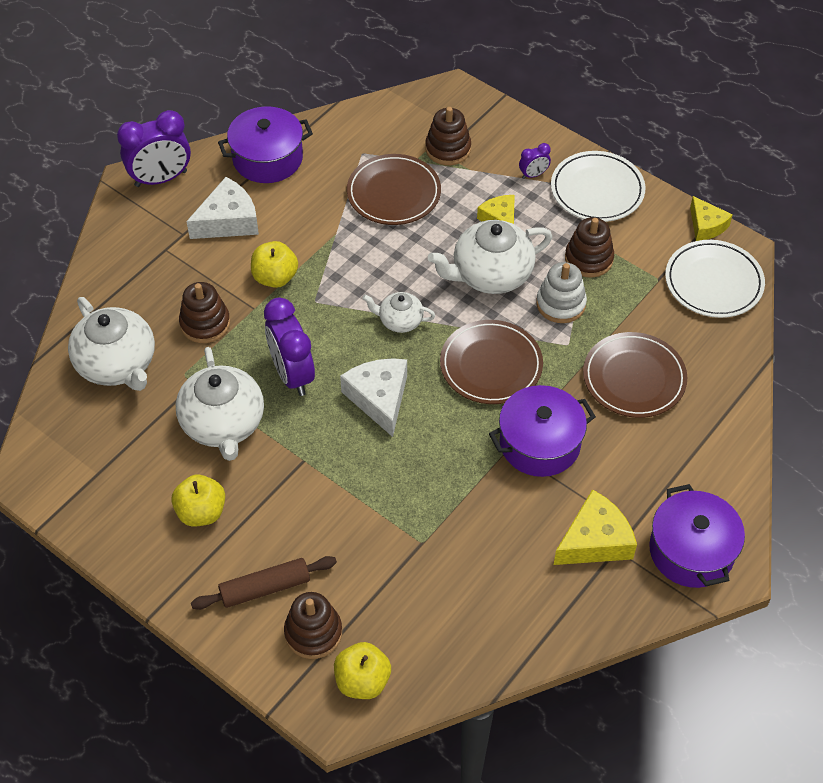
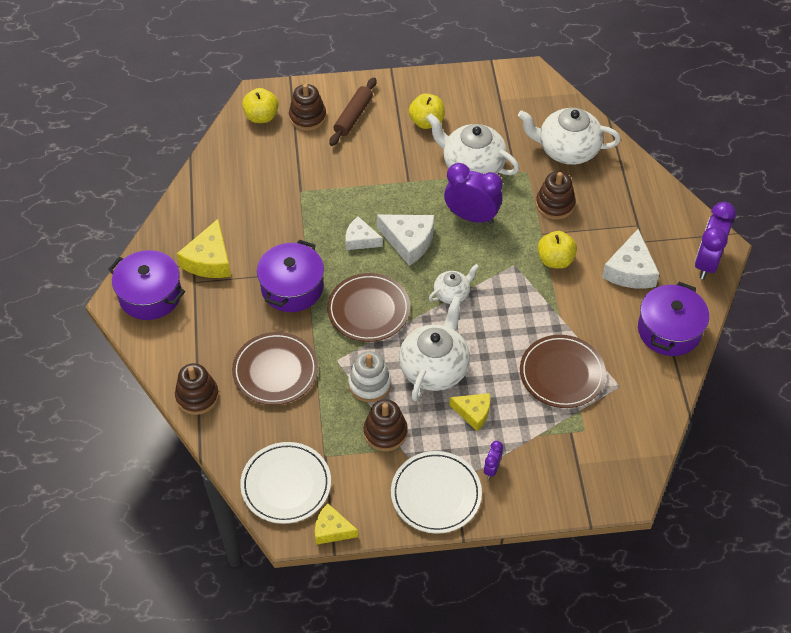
camera: 135 degrees right, 0 degrees up
(422, 438) = (360, 240): none -> white cheese
(448, 149) = (571, 439): brown stacking toy -> brown stacking toy (197, 396)

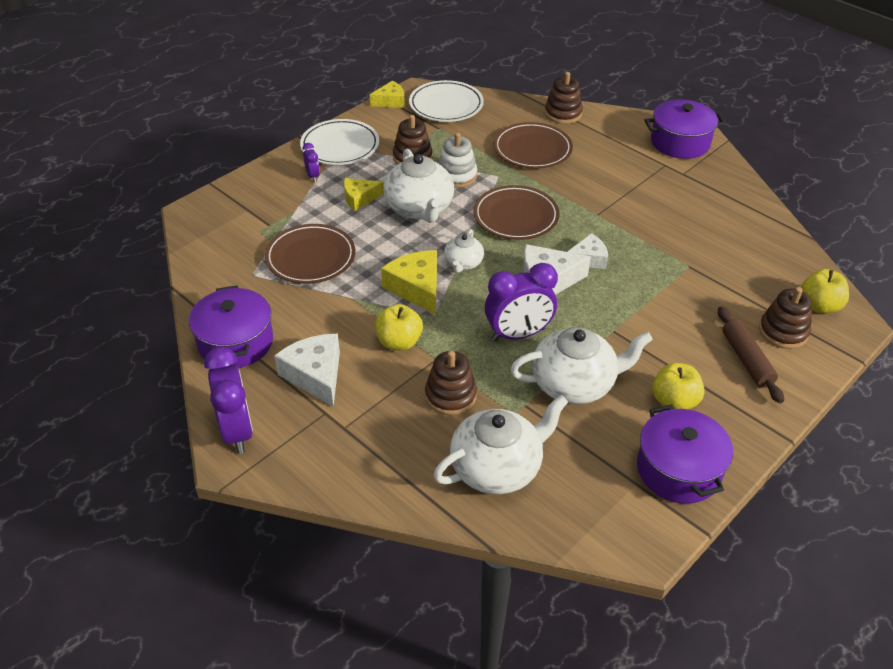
camera: 140 degrees right, 10 degrees down
(209, 260) = (677, 182): yellow cheese -> yellow cheese (416, 288)
(292, 287) = (592, 199): purple pot -> purple pot (678, 470)

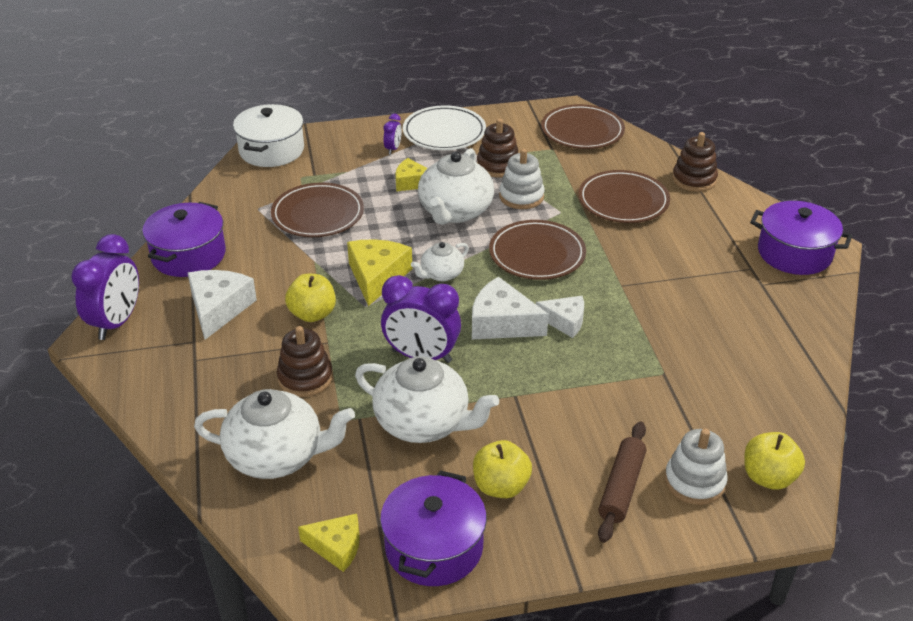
camera: 35 degrees right, 5 degrees down
(206, 218) = (271, 150): none -> white pot
(390, 101) = (533, 110): yellow cheese -> yellow cheese (336, 547)
(446, 105) = (582, 131): white plate -> brown plate
(783, 332) = (694, 481): brown stacking toy -> white stacking toy

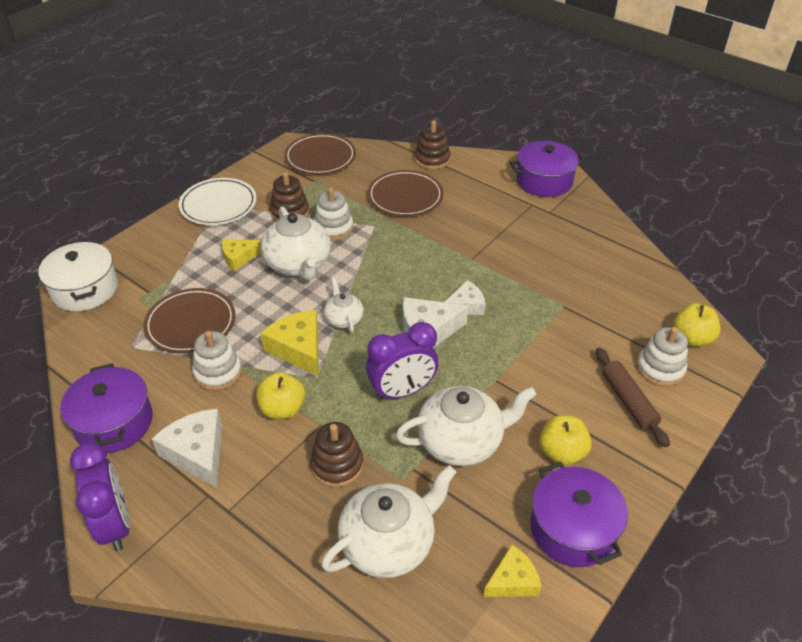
camera: 40 degrees left, 5 degrees up
(297, 261) = (218, 372): none -> white stacking toy
(393, 149) = (192, 238): purple clock -> none
(441, 274) = (344, 319): white teapot -> white teapot turned 150 degrees clockwise
(537, 254) = (393, 266): brown plate -> none

